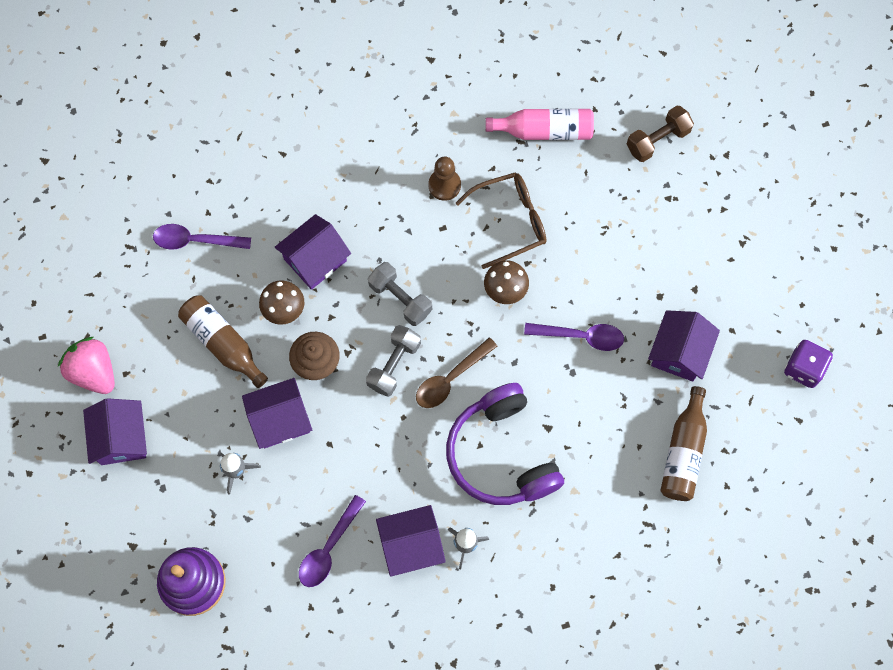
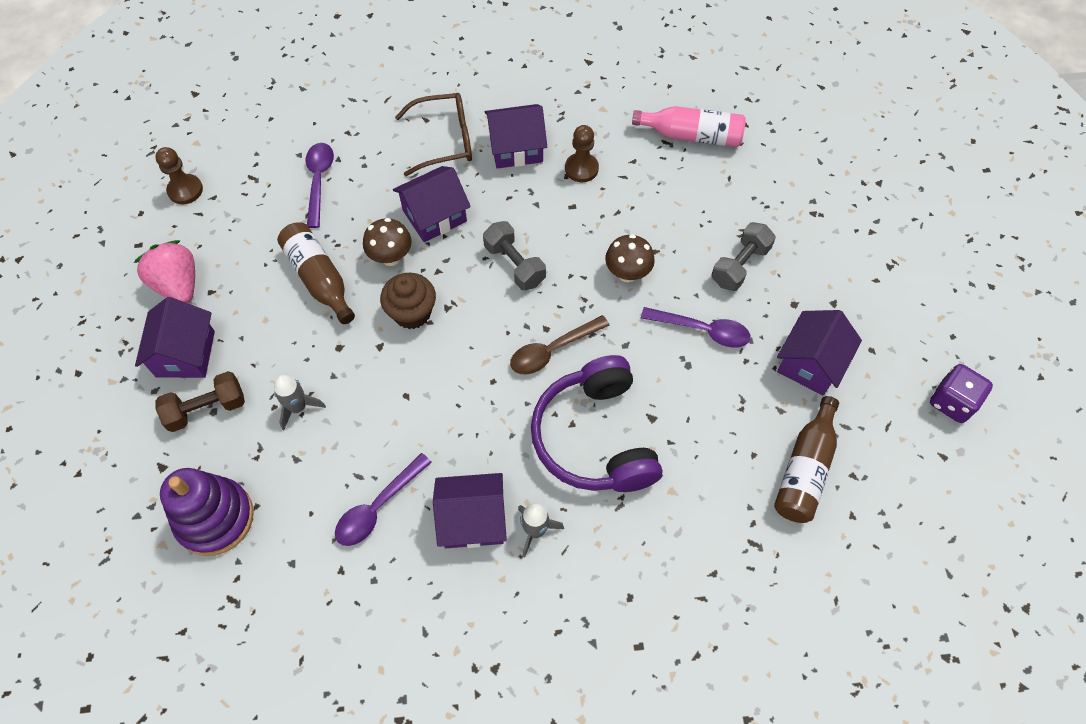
camera: 10 degrees right, 10 degrees down
(69, 271) = (185, 190): none -> brown pawn
(195, 240) = (319, 181): purple spoon -> purple spoon turned 75 degrees clockwise
(280, 420) = (359, 362): purple house -> purple house (516, 148)
(394, 365) = (494, 327): grey dumbbell -> grey dumbbell (740, 265)
(509, 221) = (643, 210): brown glasses -> brown glasses (444, 140)
(658, 140) = (808, 160): brown dumbbell -> brown dumbbell (206, 409)

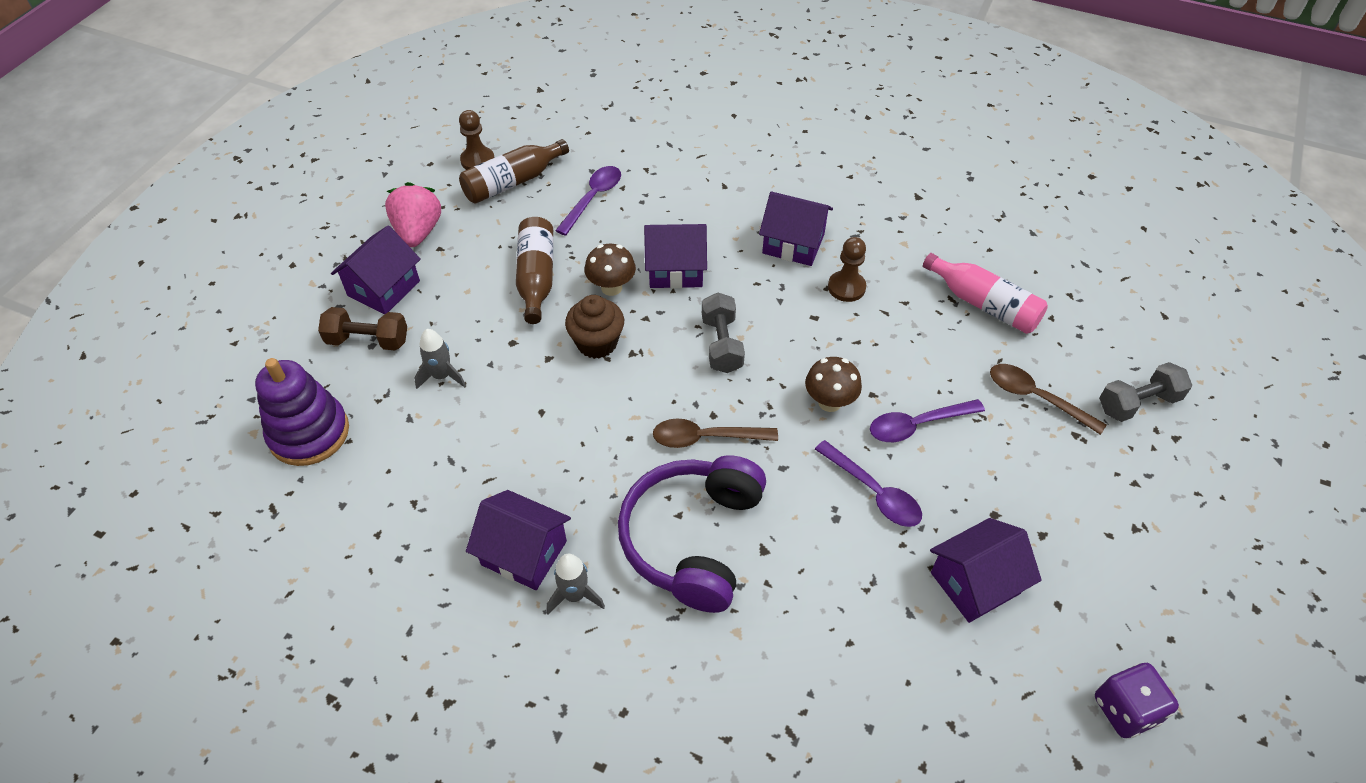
camera: 30 degrees right, 10 degrees down
(378, 507) = (448, 496): purple spoon -> purple spoon (917, 425)
(444, 140) = (728, 210): brown glasses -> none
(740, 265) = (957, 449): grey dumbbell -> grey dumbbell (1138, 403)
(771, 197) = (1036, 398): none -> brown spoon
(804, 469) = (898, 688): brown bottle -> brown bottle (512, 182)

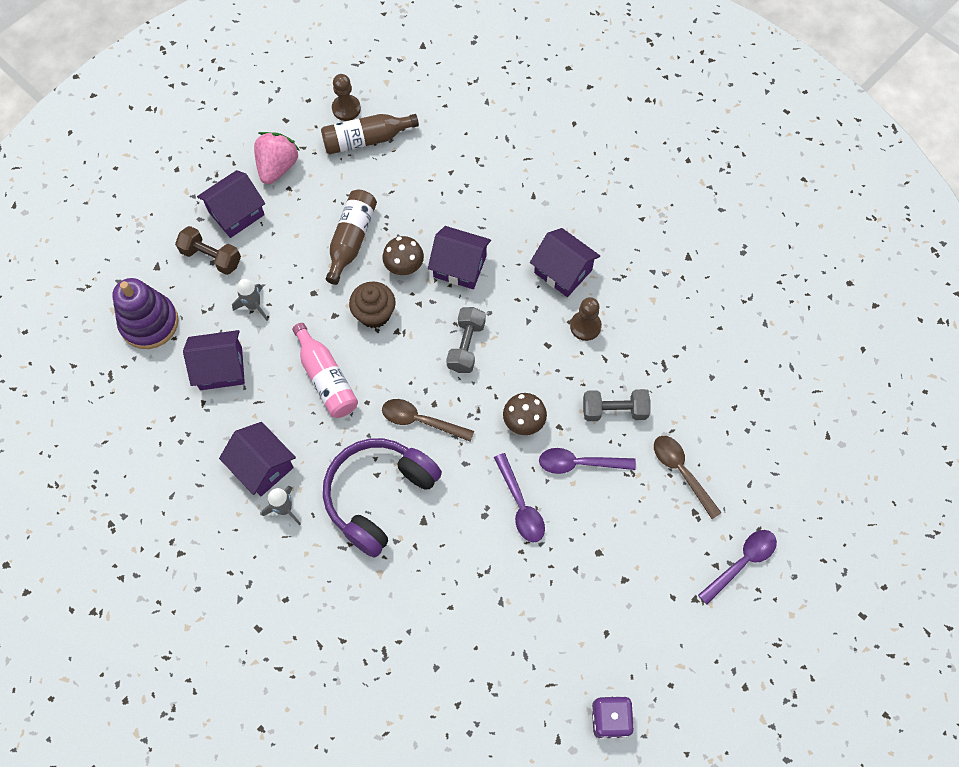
camera: 20 degrees right, 15 degrees up
(593, 199) = (423, 176): purple spoon -> purple spoon (741, 563)
(975, 583) = (557, 597): purple house -> purple house (221, 368)
(984, 304) = (686, 377): pink bottle -> pink bottle (326, 378)
(1138, 403) = (758, 503): grey dumbbell -> grey dumbbell (614, 410)

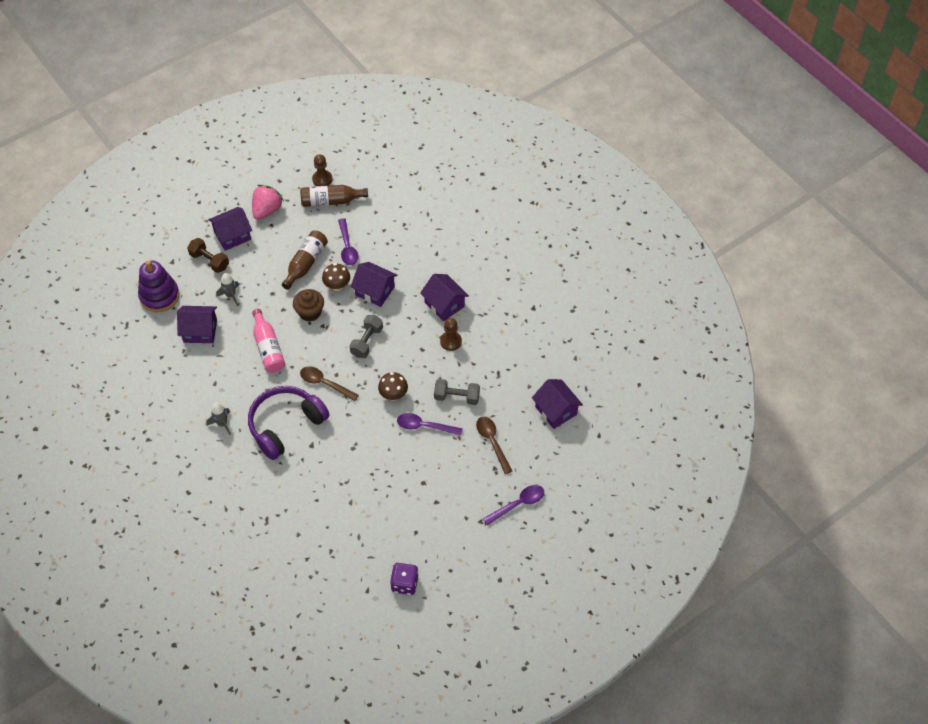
camera: 10 degrees right, 10 degrees down
(262, 466) = (213, 395): purple house -> purple house (556, 410)
(520, 505) = (378, 445): purple spoon -> purple spoon (347, 247)

